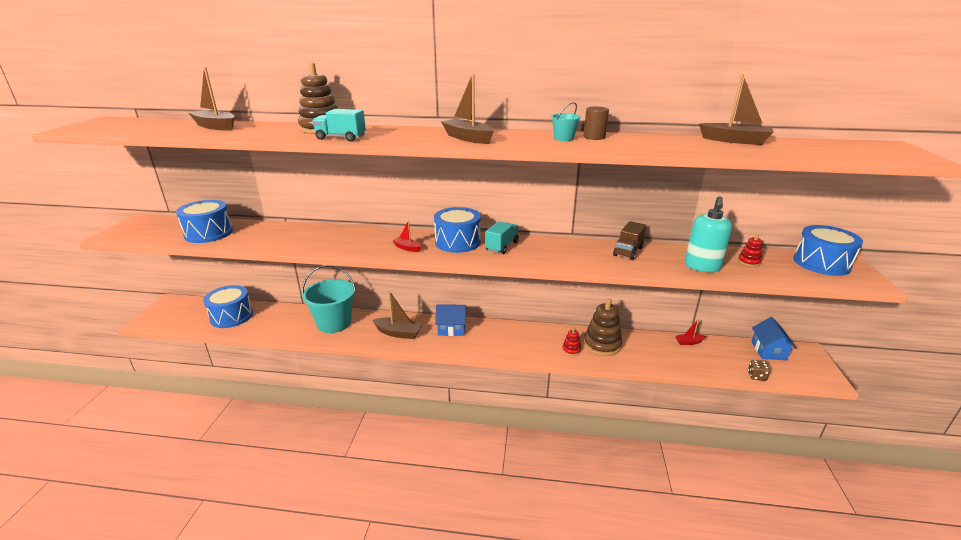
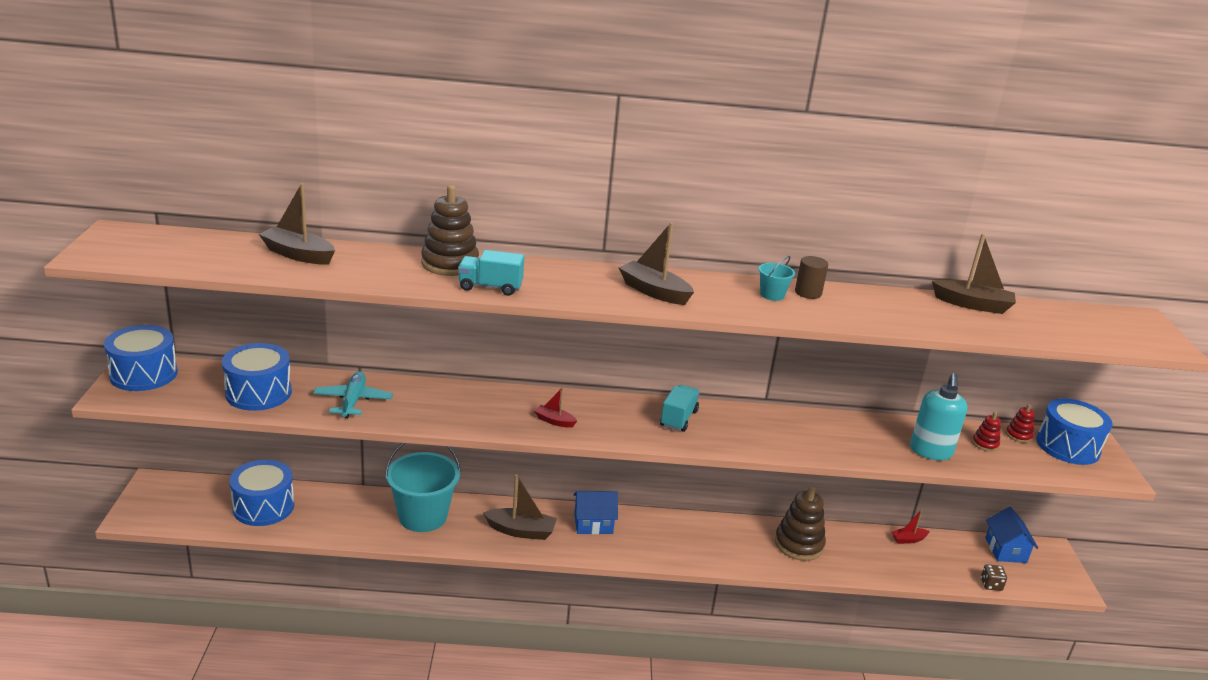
camera: 10 degrees left, 0 degrees up
(270, 237) = (353, 401): none -> turquoise plane
(457, 242) = (618, 411): blue drum -> blue drum (144, 374)
(571, 350) = (760, 553): red stacking toy -> red stacking toy (1018, 435)
(628, 251) = (839, 428): brown truck -> none

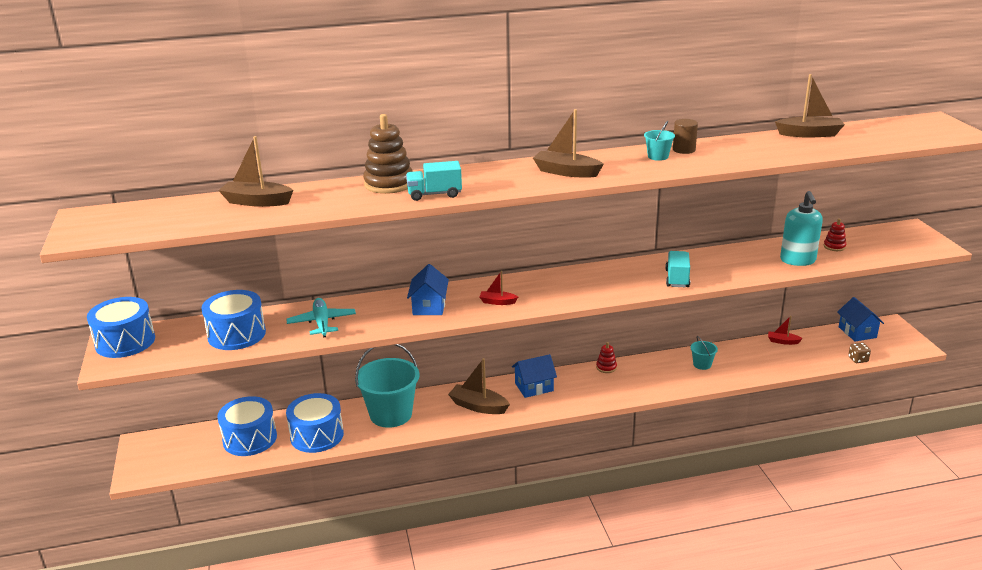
camera: 10 degrees left, 0 degrees up
(477, 408) = (429, 306): none -> blue house
(521, 531) = (478, 406): brown boat -> brown boat turned 150 degrees counterclockwise
(678, 418) = (595, 279): turquoise truck -> turquoise truck (677, 279)
(798, 544) = (702, 364): brown stacking toy -> turquoise bucket
(908, 539) = (782, 341): red boat -> red boat turned 45 degrees clockwise
(1018, 435) = (855, 235): red stacking toy -> red stacking toy (606, 367)
(1067, 446) = (894, 235): blue drum -> blue drum (317, 435)

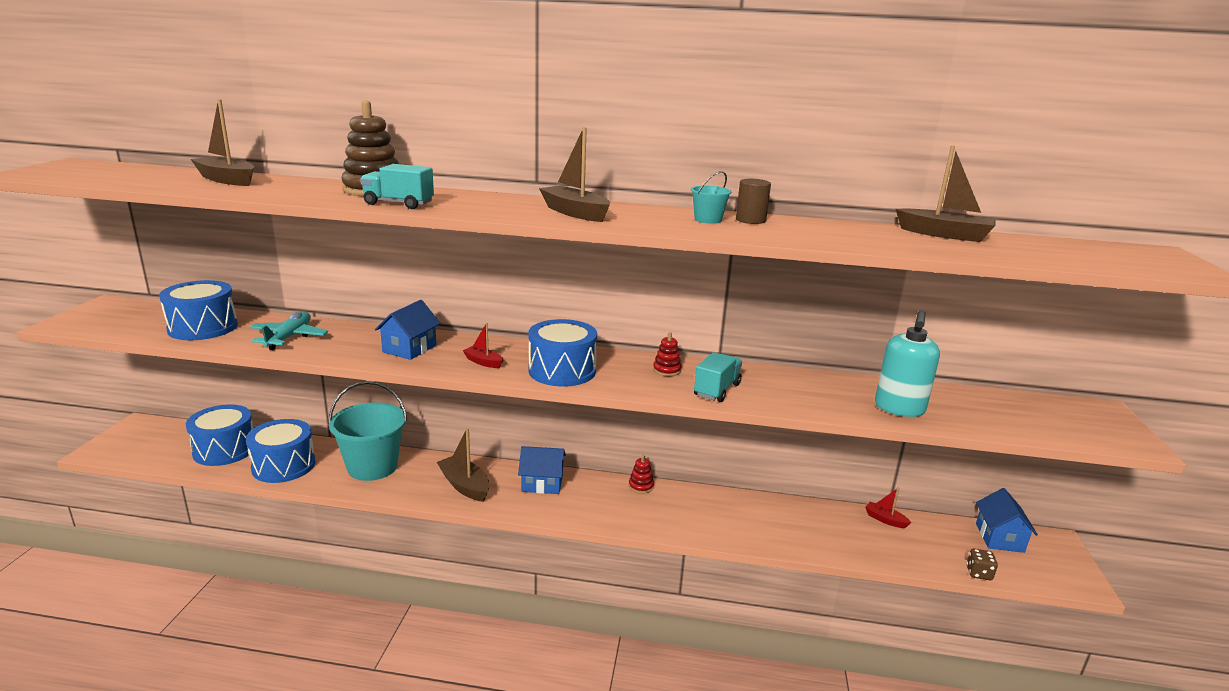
camera: 20 degrees right, 5 degrees down
(125, 342) = (109, 310): blue drum -> blue drum (562, 371)
(702, 364) = (758, 516): turquoise bucket -> none
(834, 246) = (966, 405): red stacking toy -> red stacking toy (667, 370)

